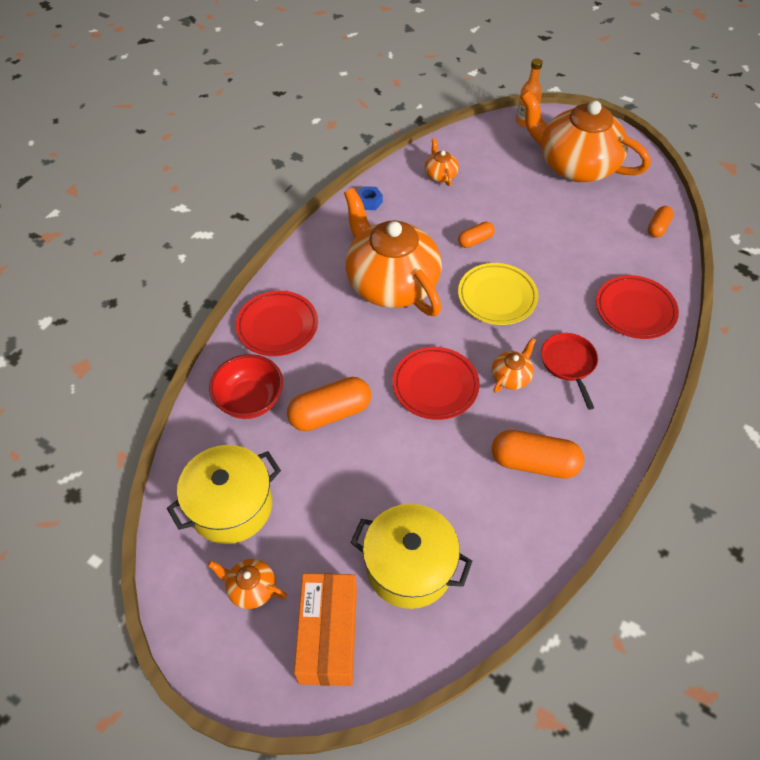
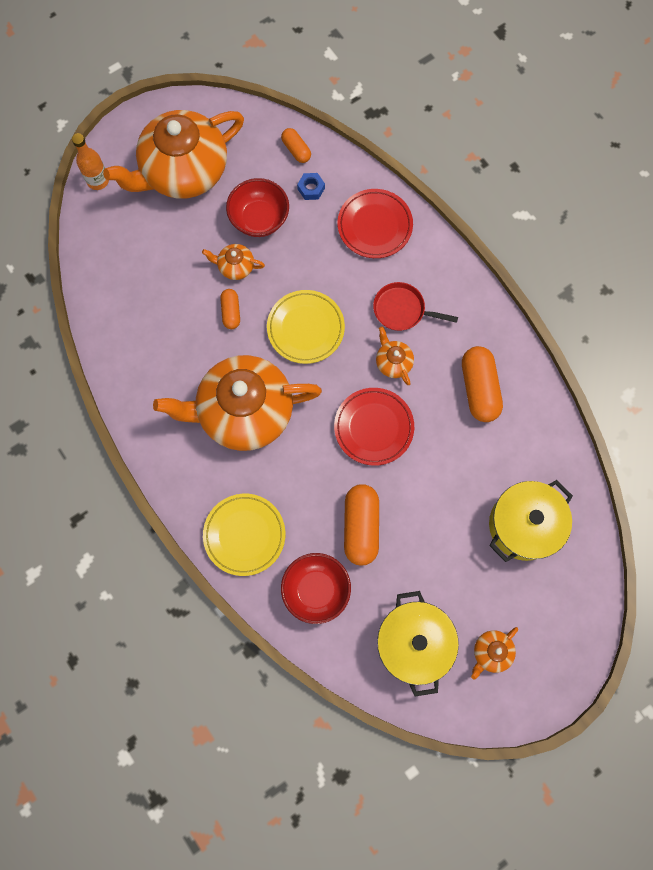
camera: 65 degrees left, 20 degrees up
(277, 326) = (244, 535): red plate -> yellow plate
(328, 635) = (551, 608): orange box -> none
(369, 202) = (129, 384): blue nut -> blue nut (311, 189)
(440, 175) = (128, 299): orange teapot -> orange teapot (235, 266)
(534, 463) = (479, 388): orange capsule -> orange capsule turned 45 degrees counterclockwise
(574, 227) = (259, 219): none -> red bowl

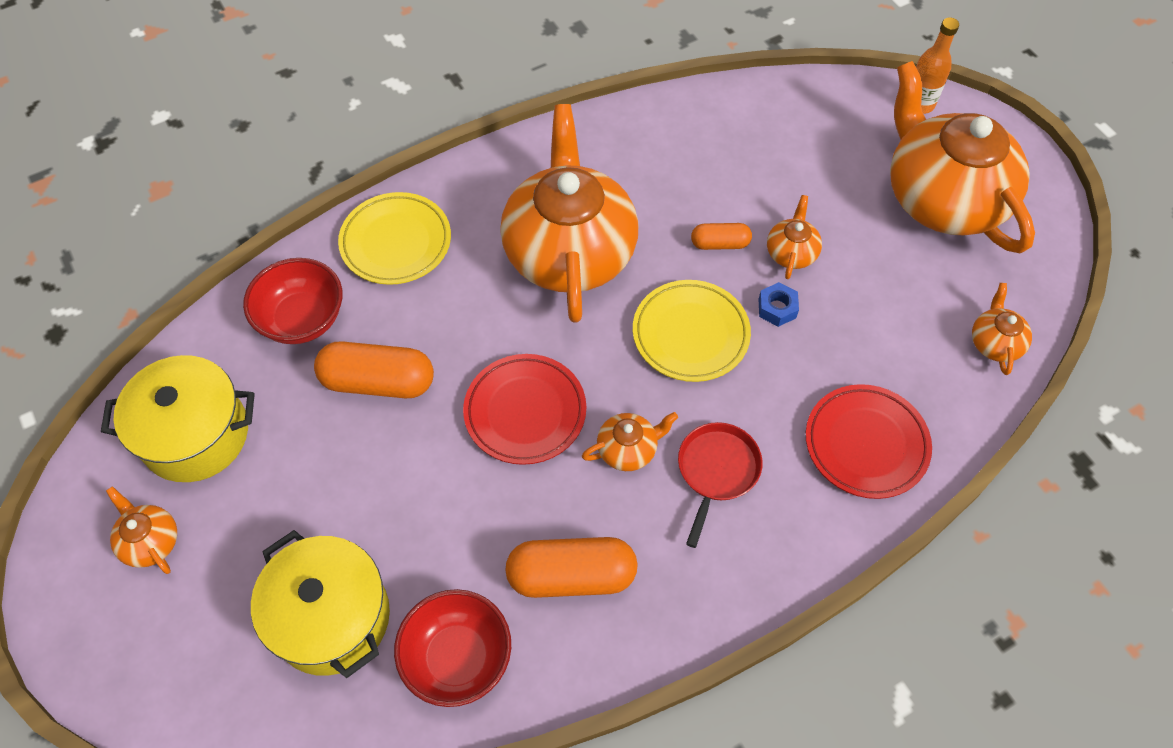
camera: 95 degrees right, 15 degrees down
(259, 219) = (870, 286): red bowl -> red bowl (457, 658)
(296, 150) = (994, 342): orange capsule -> orange teapot
(311, 189) = (927, 358): blue nut -> blue nut (777, 308)

